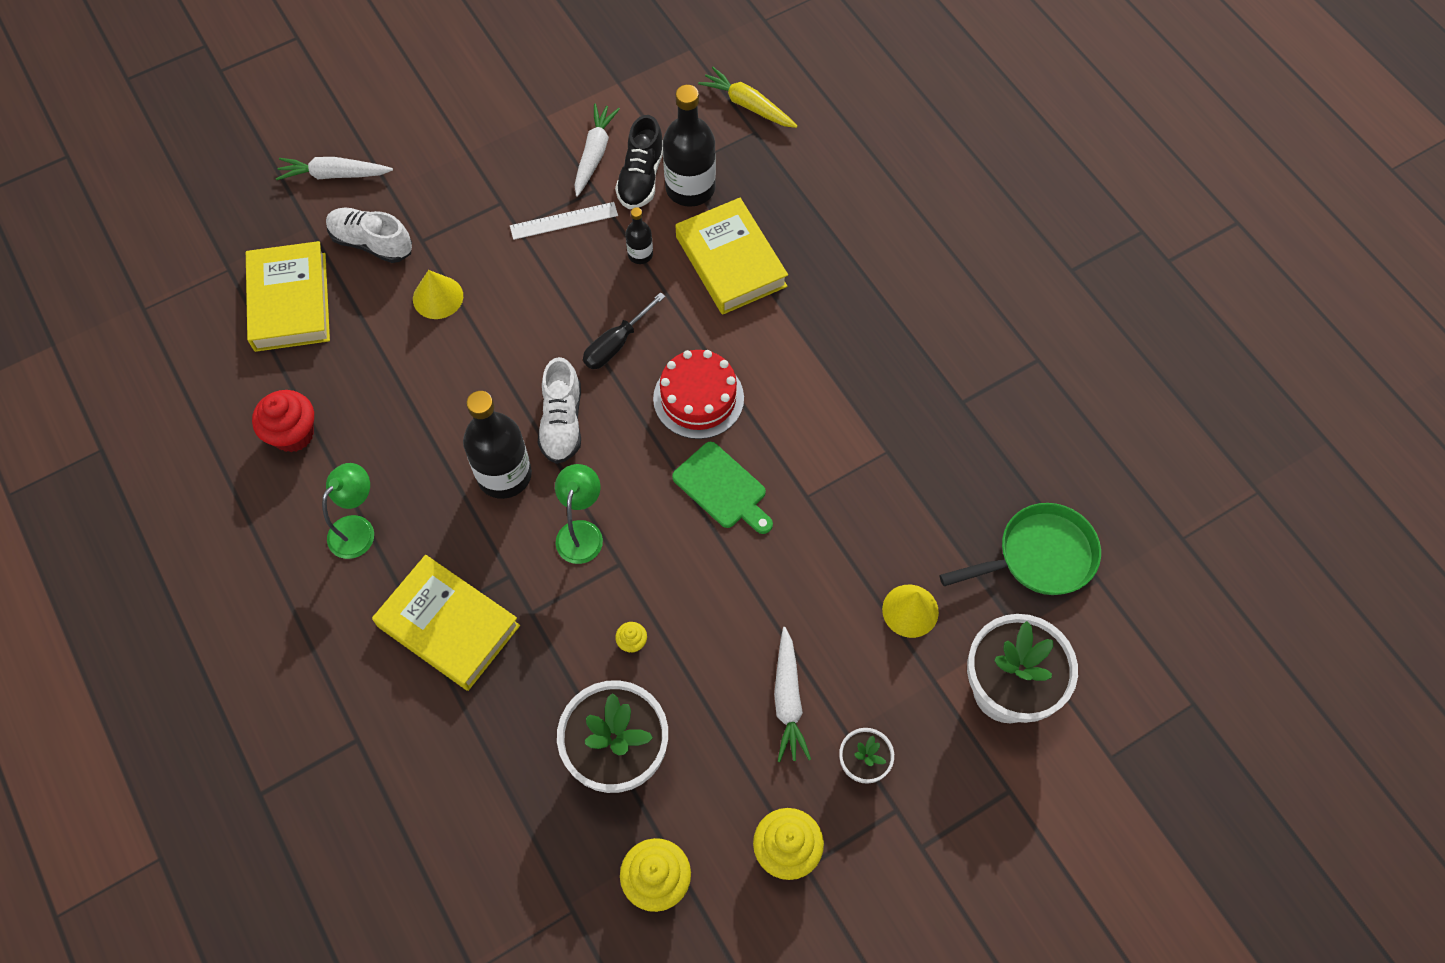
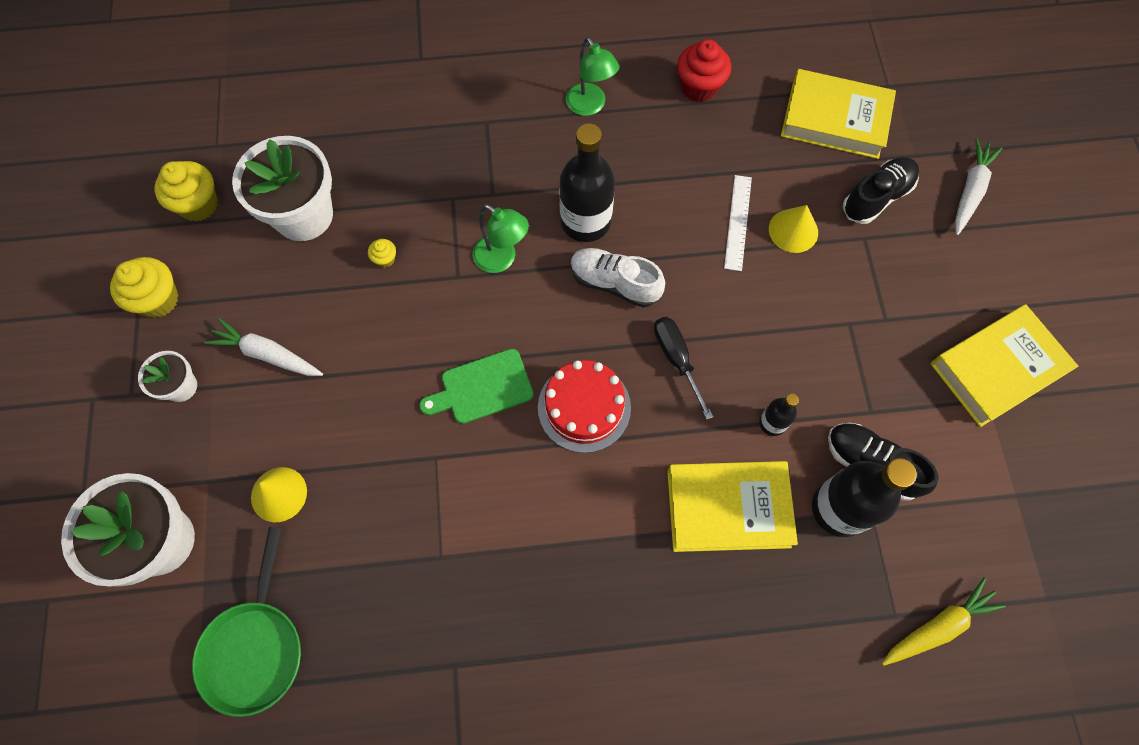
camera: 115 degrees right, 5 degrees up
(371, 243) = (876, 197): white shoe -> black shoe
(448, 626) = (474, 139): yellow book -> yellow book (997, 368)
(564, 221) = (841, 368): white ruler -> white ruler (737, 222)
(594, 154) = (919, 430): white carrot -> none

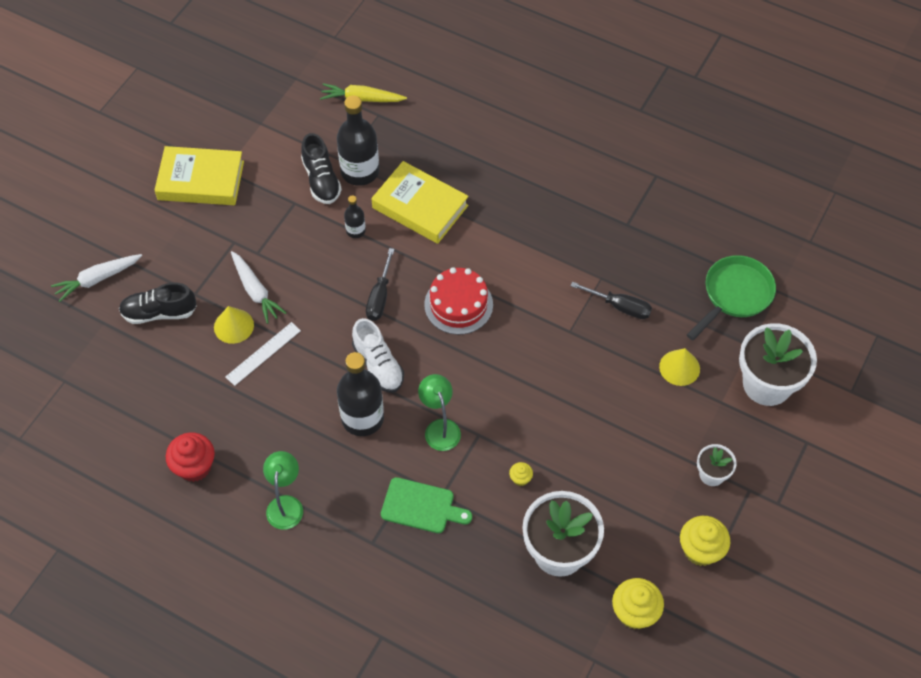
camera: 145 degrees left, 10 degrees down
(267, 354) = (641, 461): white carrot -> white carrot (255, 291)
(395, 530) = (619, 306): none -> black screwdriver
(482, 388) = (513, 353): green cutting board -> green cutting board (421, 506)
(834, 119) = (127, 380): yellow book -> none

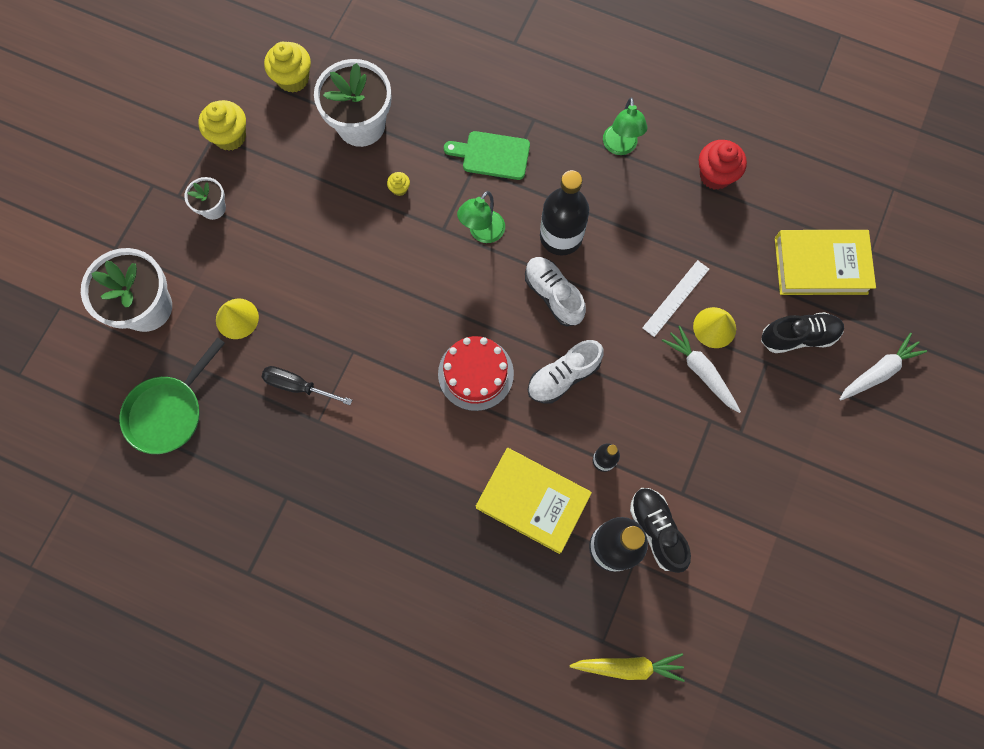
camera: 175 degrees right, 15 degrees up
(201, 180) = (801, 516): yellow book -> yellow book (820, 265)
(380, 296) = (563, 376): black screwdriver -> white shoe
(440, 428) = (482, 233): green lamp -> green lamp turned 60 degrees clockwise

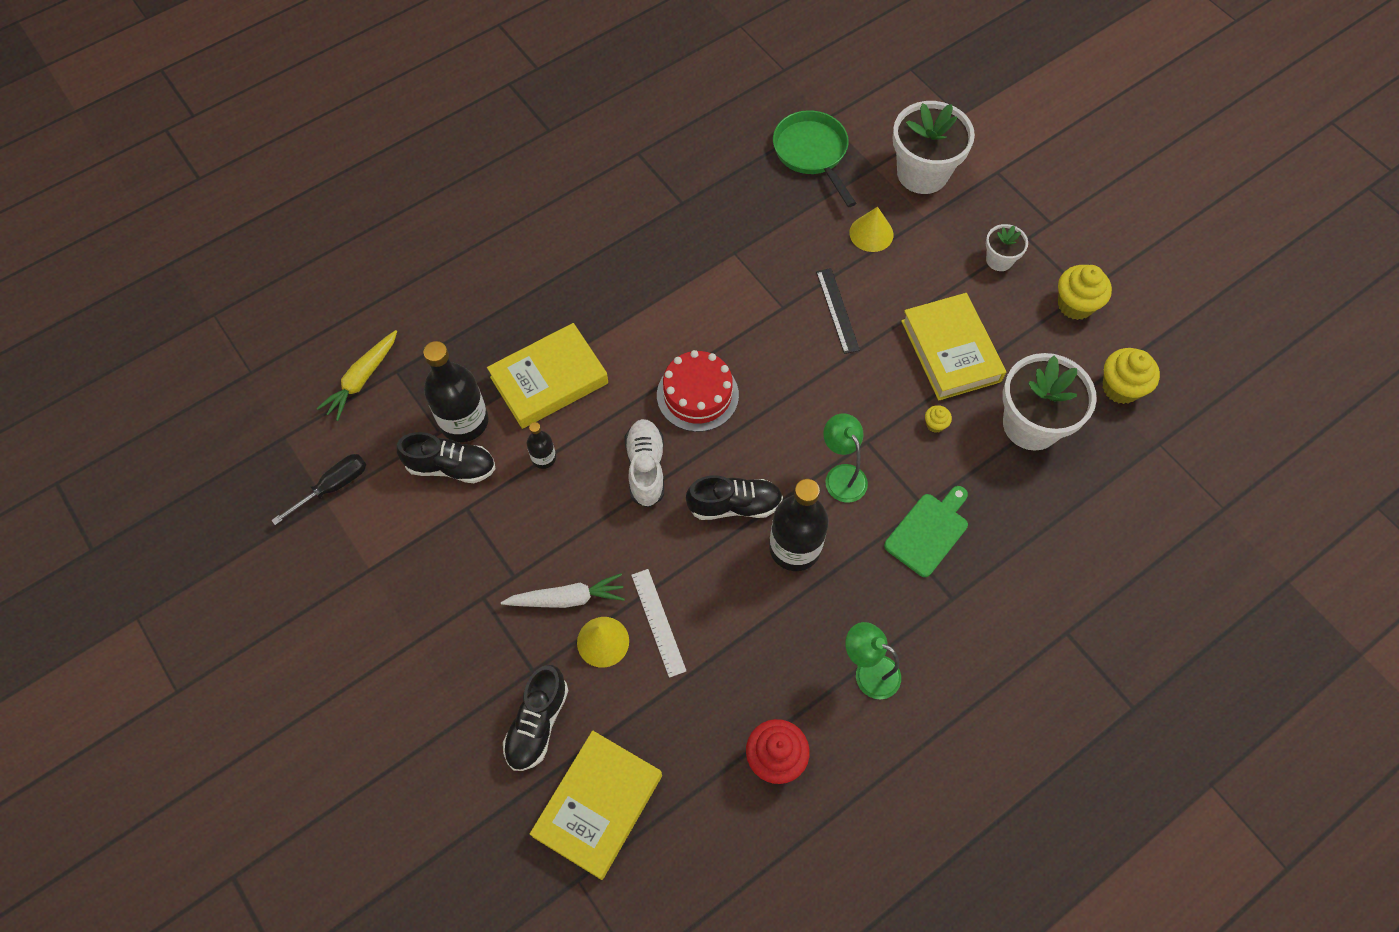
camera: 120 degrees right, 10 degrees down
(298, 386) = (776, 252): black screwdriver -> black screwdriver (333, 487)
(325, 206) = (950, 351): none -> yellow book
(332, 307) = (837, 310): none -> black ruler
(553, 295) = (734, 505): white shoe -> black shoe
(878, 371) = (445, 784): white carrot -> none

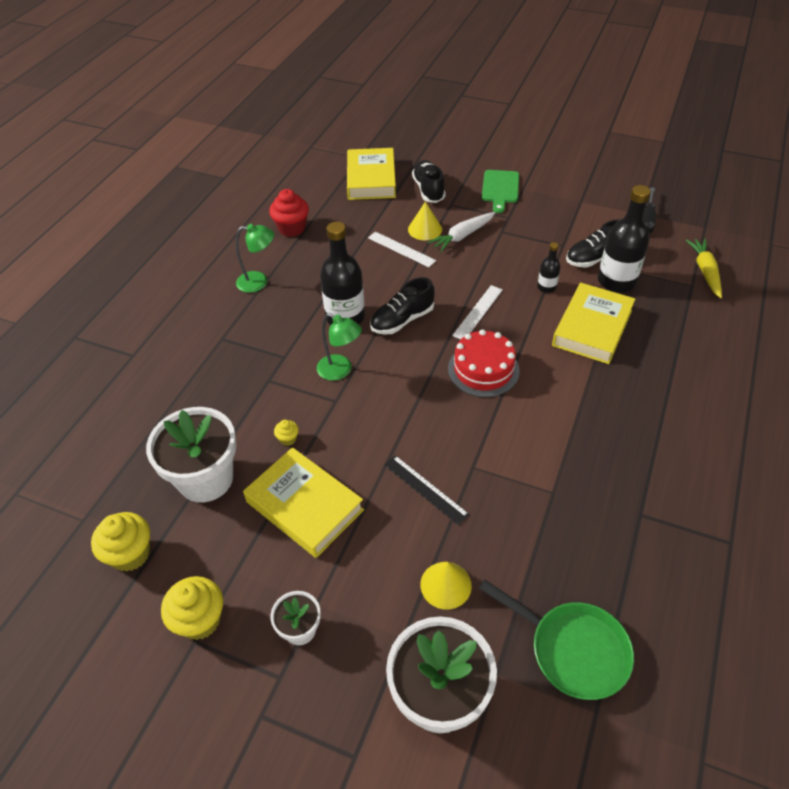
camera: 150 degrees right, 15 degrees down
(646, 468) = (477, 312): white shoe -> white ruler
(928, 531) = (257, 367): green cutting board -> green cutting board (500, 189)

